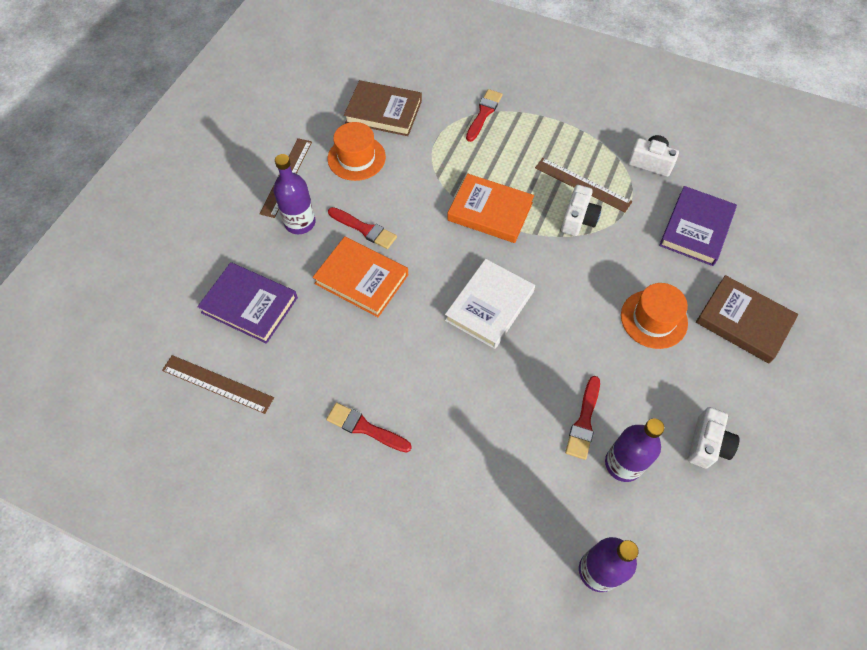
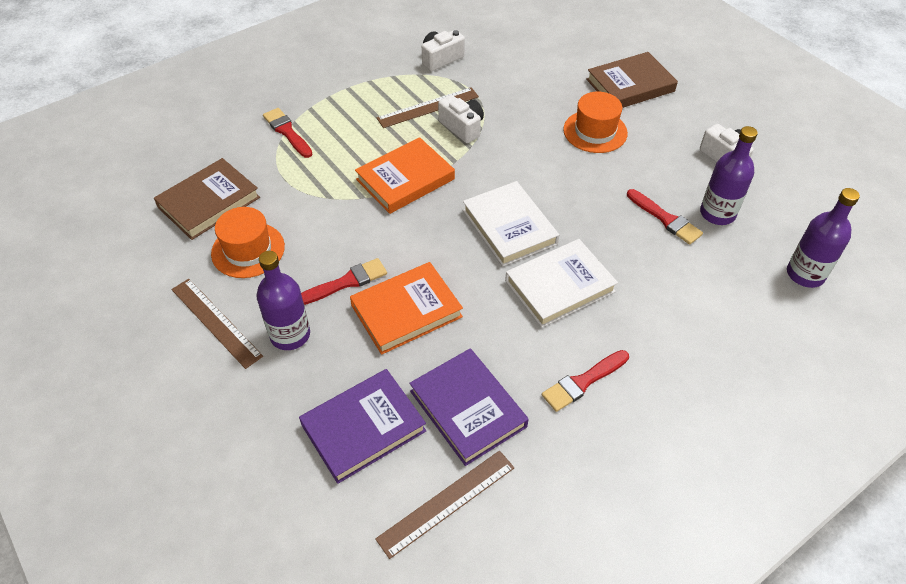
camera: 60 degrees left, 10 degrees down
(450, 370) = (560, 286): none -> white book
(696, 228) = (527, 67): purple book -> purple book (467, 409)

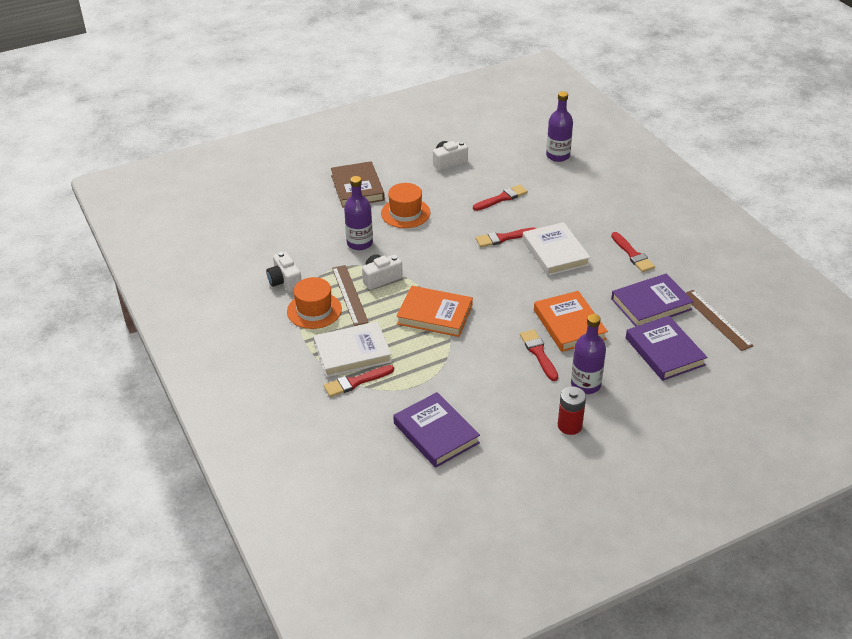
camera: 80 degrees left, 10 degrees down
(209, 202) = (436, 433): brown book -> purple book
(216, 322) = (569, 426): brown ruler -> red battery
(248, 250) = (497, 407): orange hat -> orange hat (314, 310)
(405, 179) = (434, 315): orange book -> orange book turned 45 degrees counterclockwise
(509, 227) = (497, 267): white book -> white book (352, 353)
(574, 228) = (503, 238): none -> red brush
(717, 213) = (501, 176): purple bottle -> purple bottle (359, 243)

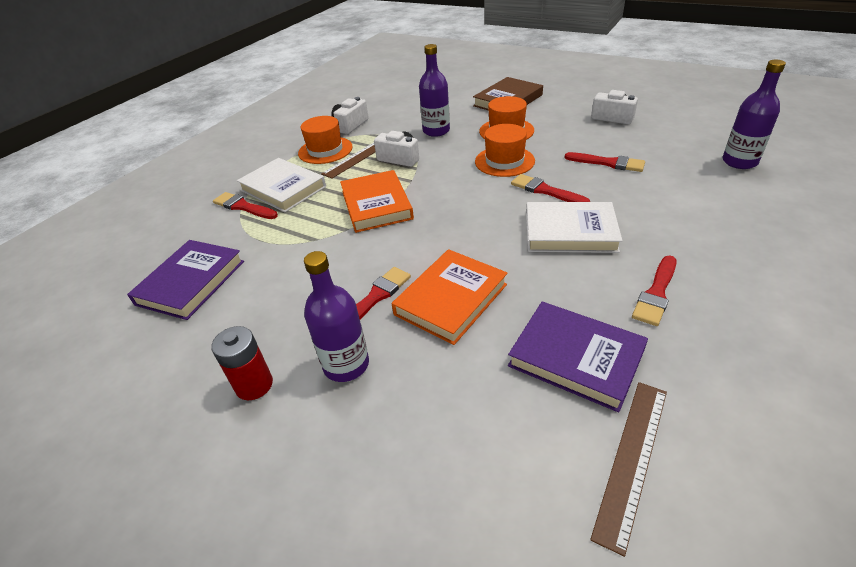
camera: 60 degrees right, 0 degrees up
(447, 235) = (504, 161): none -> orange hat
(555, 252) = (570, 232): white book -> white book turned 60 degrees clockwise
(664, 351) = (486, 422): purple book -> none

